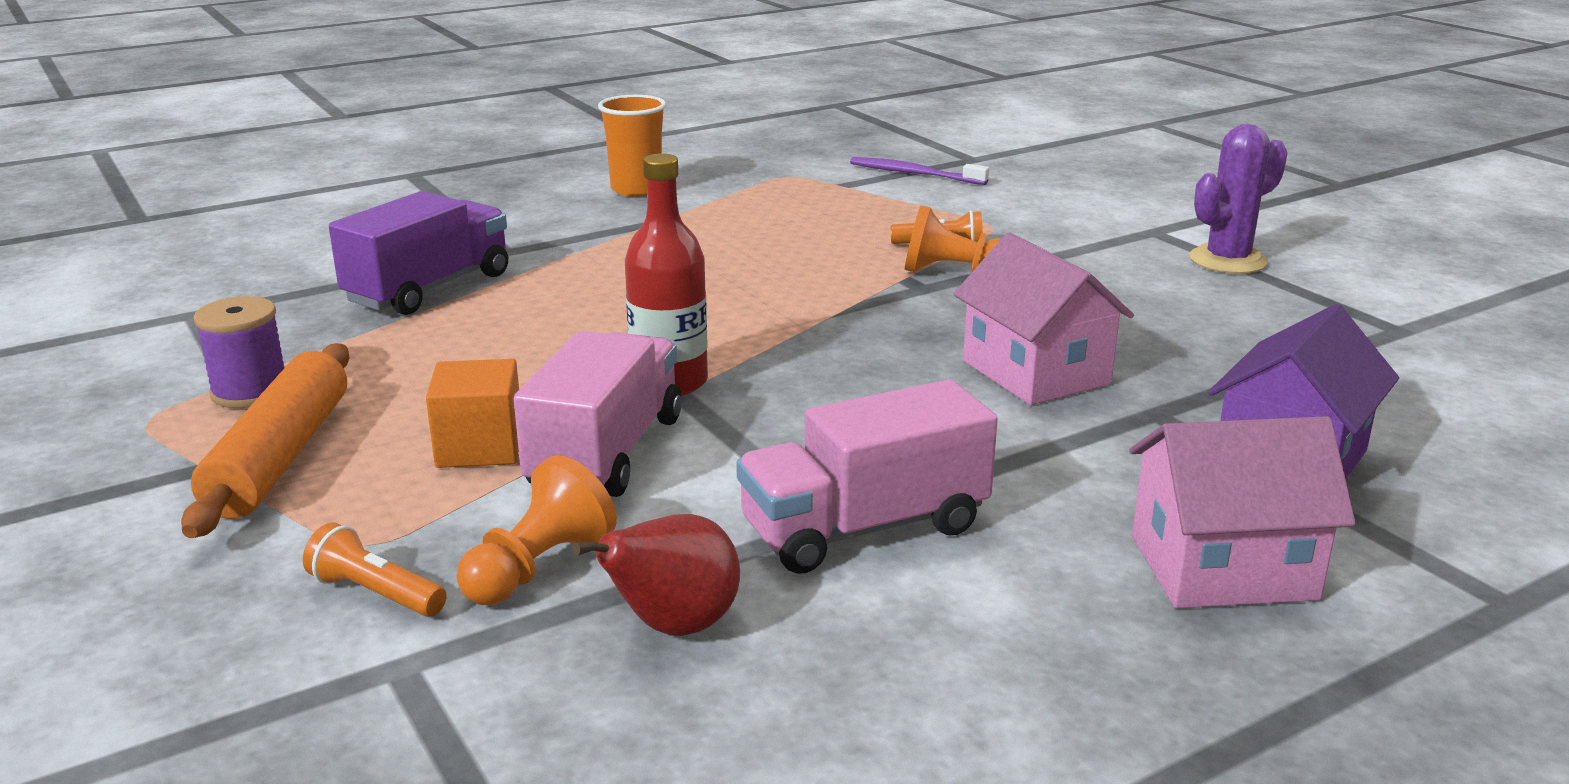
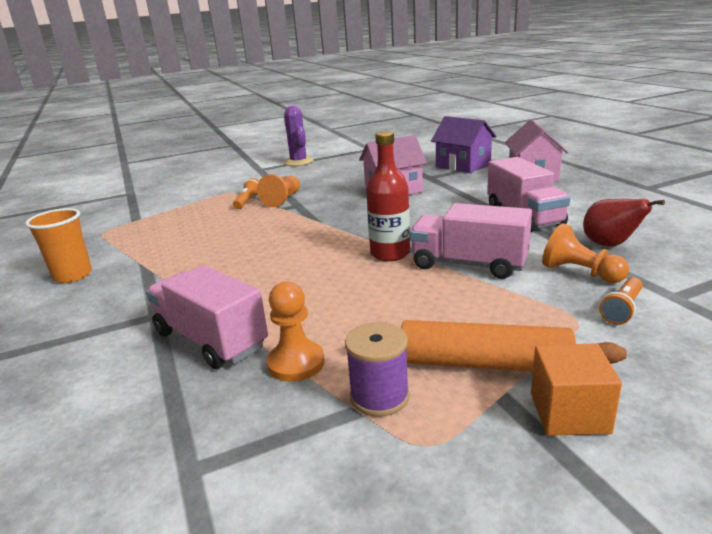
camera: 80 degrees left, 0 degrees up
(349, 340) = (296, 363): none -> orange pawn
(429, 289) = (211, 339): purple truck -> pink truck
(480, 447) = (464, 297): orange cube -> orange cube (569, 413)
(914, 174) = (138, 204): purple toothbrush -> none

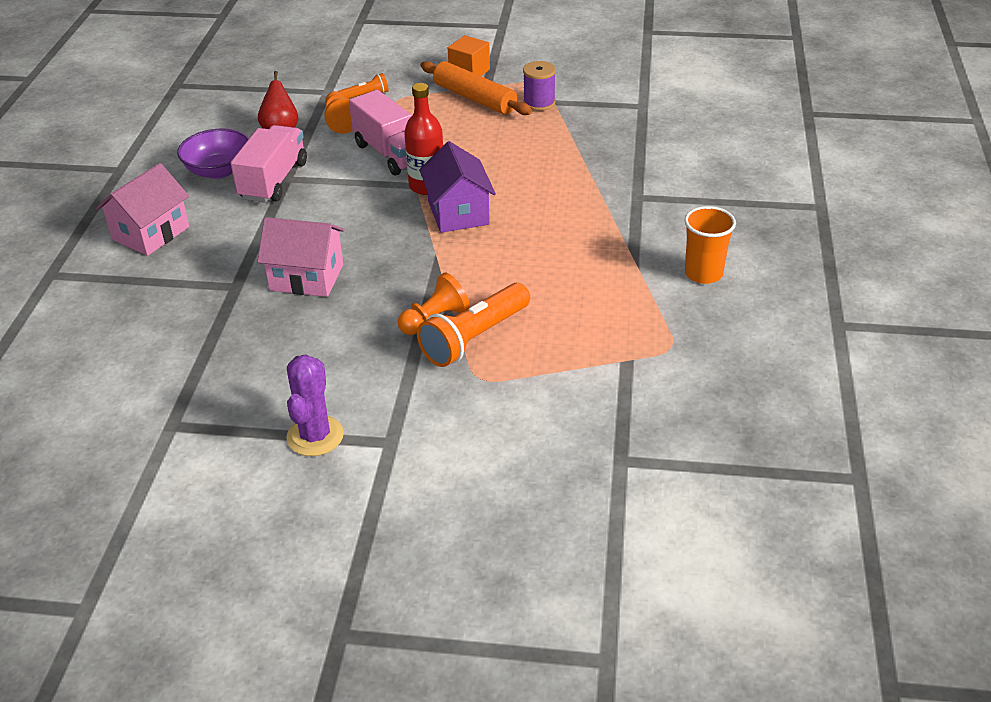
camera: 150 degrees left, 15 degrees up
(211, 339) = (606, 163): pink truck -> none
(248, 201) = (475, 338): orange flashlight -> orange flashlight, size x1.96
(296, 363) = (566, 131): orange pawn -> none
(463, 165) = (162, 293): purple house -> purple house (458, 213)
(580, 208) = (219, 170): none -> purple bowl

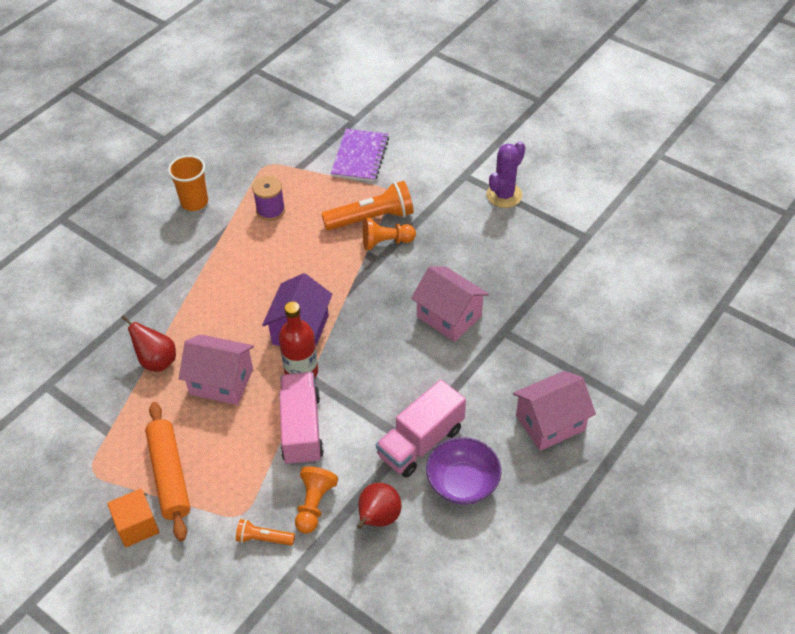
camera: 150 degrees left, 10 degrees up
(494, 156) = (221, 381): none -> pink house
(539, 103) = (122, 436): purple spool -> purple spool (270, 210)
(559, 407) = (360, 157): none -> purple notebook
(569, 148) = (157, 361): none -> red pear

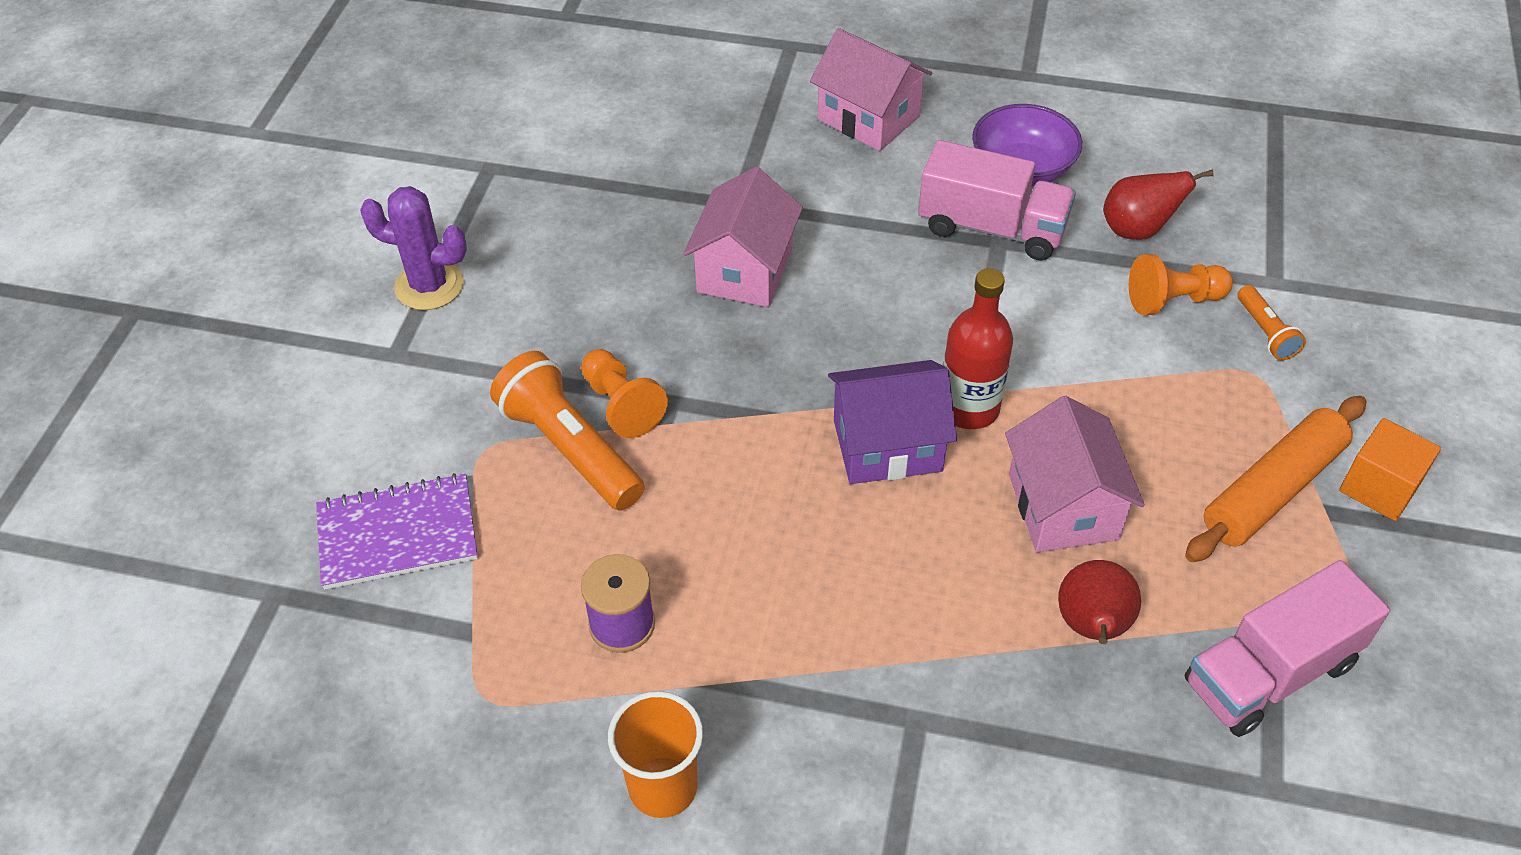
camera: 115 degrees left, 0 degrees up
(301, 429) = (1069, 363): pink truck -> pink truck (1270, 673)

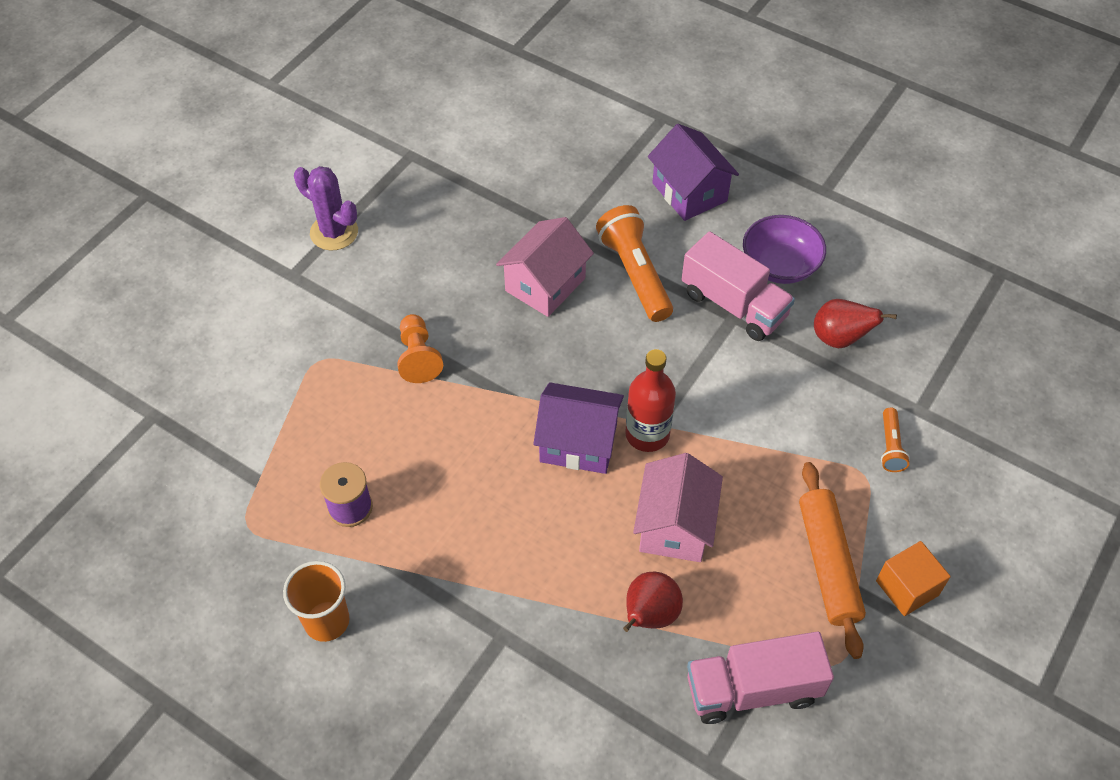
camera: 20 degrees right, 5 degrees up
(397, 534) = (241, 400): purple notebook -> none
(570, 448) = (372, 377): orange flashlight -> orange flashlight (635, 274)
(868, 118) = (689, 192): pink house -> purple house
(1173, 300) = (836, 401): orange pawn -> none
(1272, 490) = (828, 564): orange rolling pin -> orange rolling pin turned 75 degrees counterclockwise

